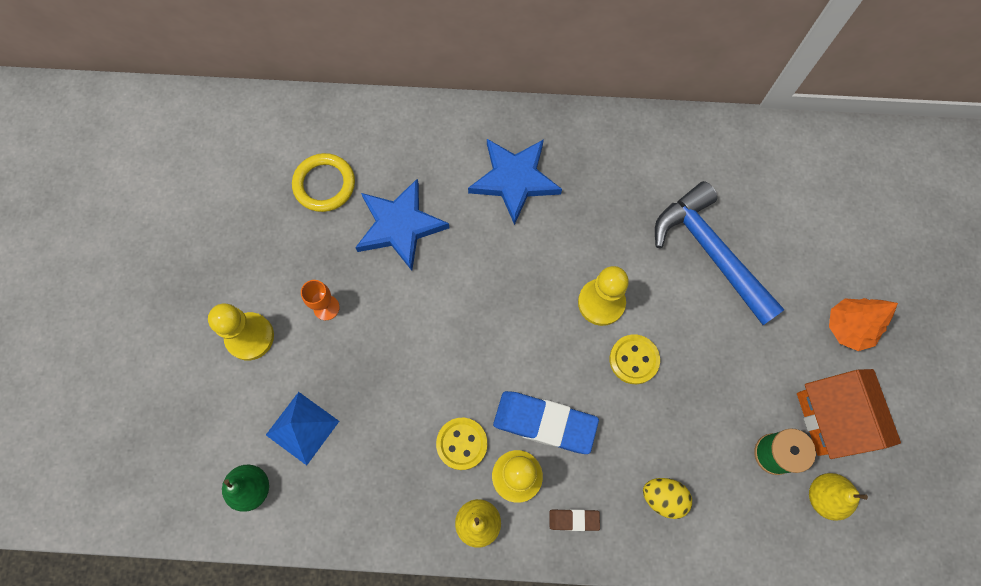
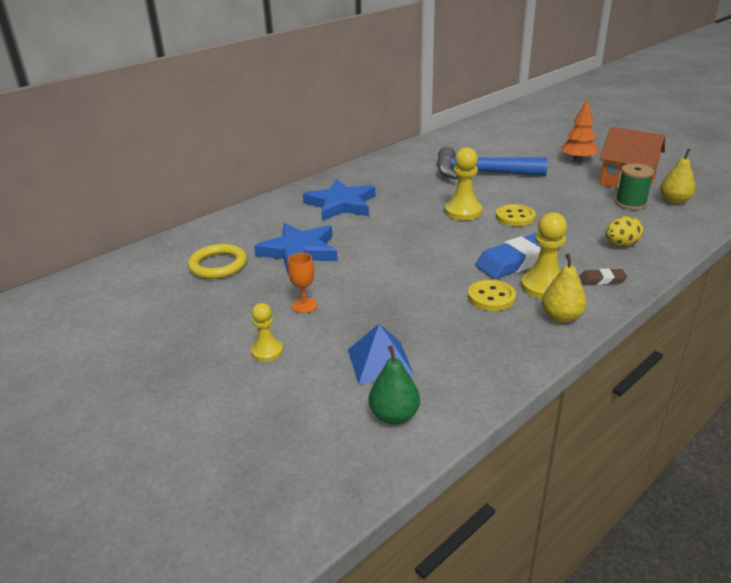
camera: 45 degrees left, 40 degrees down
(250, 337) = (267, 351): yellow pawn -> yellow pawn, size x0.62
(574, 520) = (602, 280): brown eraser -> brown eraser turned 45 degrees clockwise

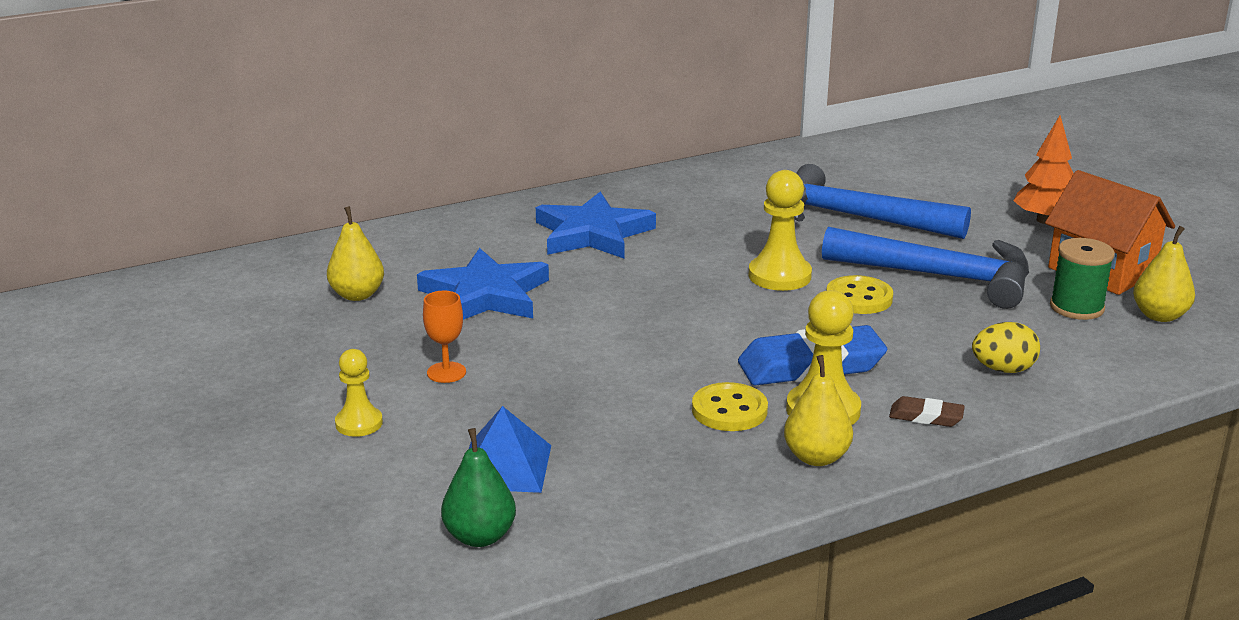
camera: 15 degrees right, 5 degrees down
(218, 265) = (357, 295): yellow ring -> yellow pear
(548, 198) = (940, 276): none -> blue hammer

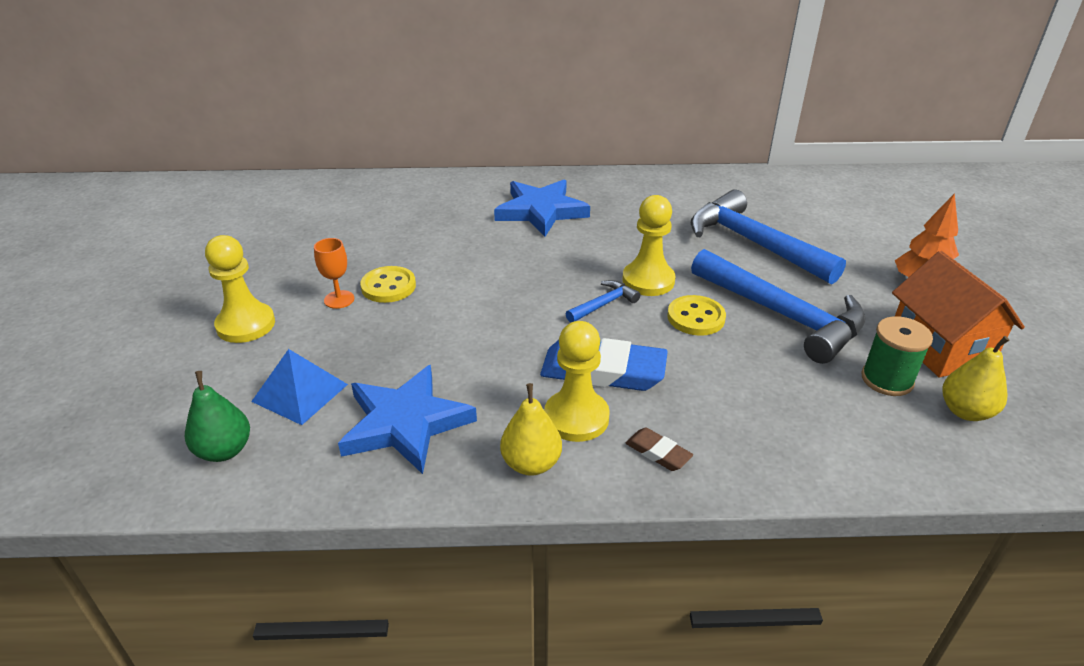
camera: 25 degrees right, 10 degrees up
(357, 295) = (344, 222): yellow pear -> none
(359, 423) = (246, 325): yellow pawn -> yellow pawn, size x1.60
(485, 295) = (423, 243): blue star -> blue star (405, 423)
(729, 410) = (503, 394): yellow button -> yellow button (388, 286)
(754, 308) = (603, 304): none -> blue hammer
(1003, 369) = (767, 425): yellow egg -> none

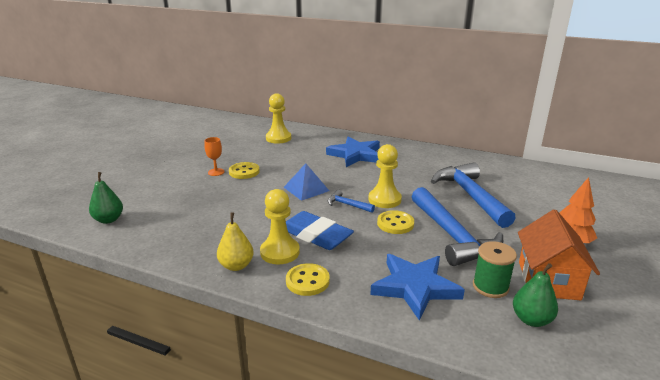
camera: 25 degrees right, 10 degrees down
(246, 325) = (166, 173): yellow pawn -> yellow pawn (278, 138)
(300, 392) = (161, 205): blue pyramid -> blue pyramid (306, 189)
(405, 423) = (194, 231): blue star -> blue star (415, 287)
(603, 304) = (347, 205): blue hammer -> blue hammer turned 135 degrees counterclockwise
(658, 453) = (307, 281): brown eraser -> yellow button
(965, 411) = (531, 319): yellow pear -> green pear

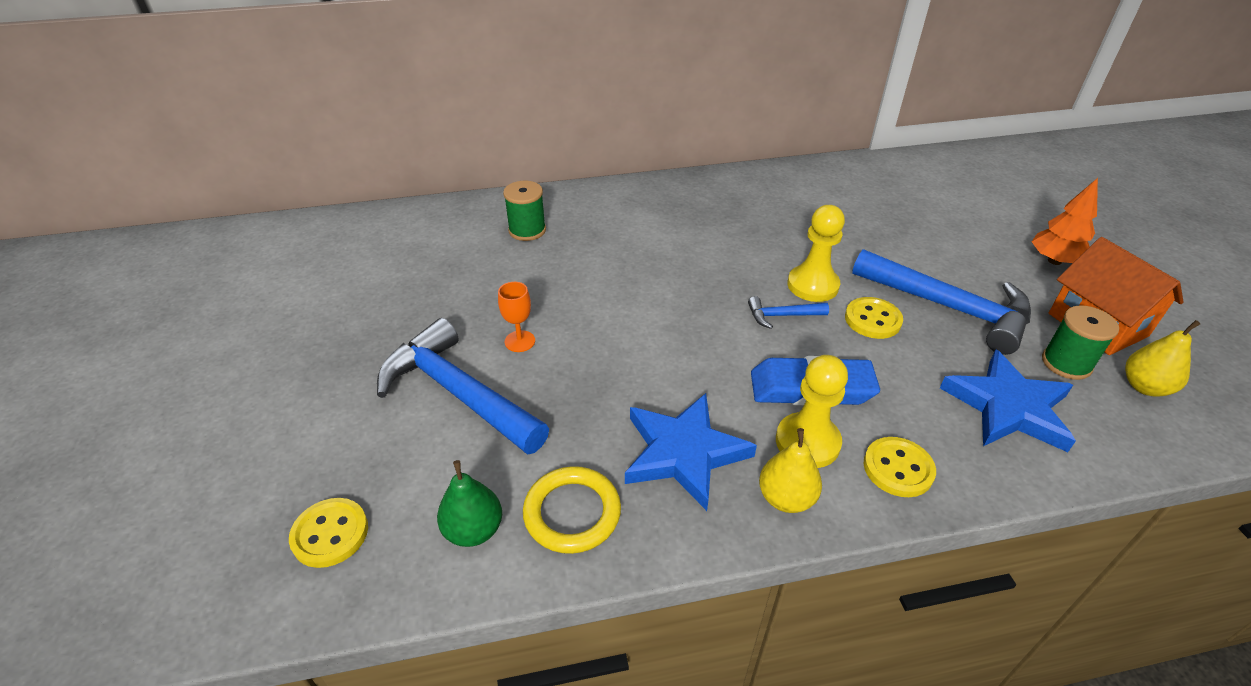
camera: 35 degrees left, 15 degrees up
(148, 230) = (572, 513): none -> yellow ring
(244, 172) = (564, 320): yellow button -> yellow button (330, 534)
(278, 138) = (527, 230): yellow pawn -> green spool
(306, 189) = (695, 312): blue pyramid -> none
(355, 155) = (680, 220): blue star -> blue star (683, 453)
(470, 196) = (892, 235): blue hammer -> blue hammer (458, 393)
(531, 319) = (1144, 387): green pear -> yellow pear

